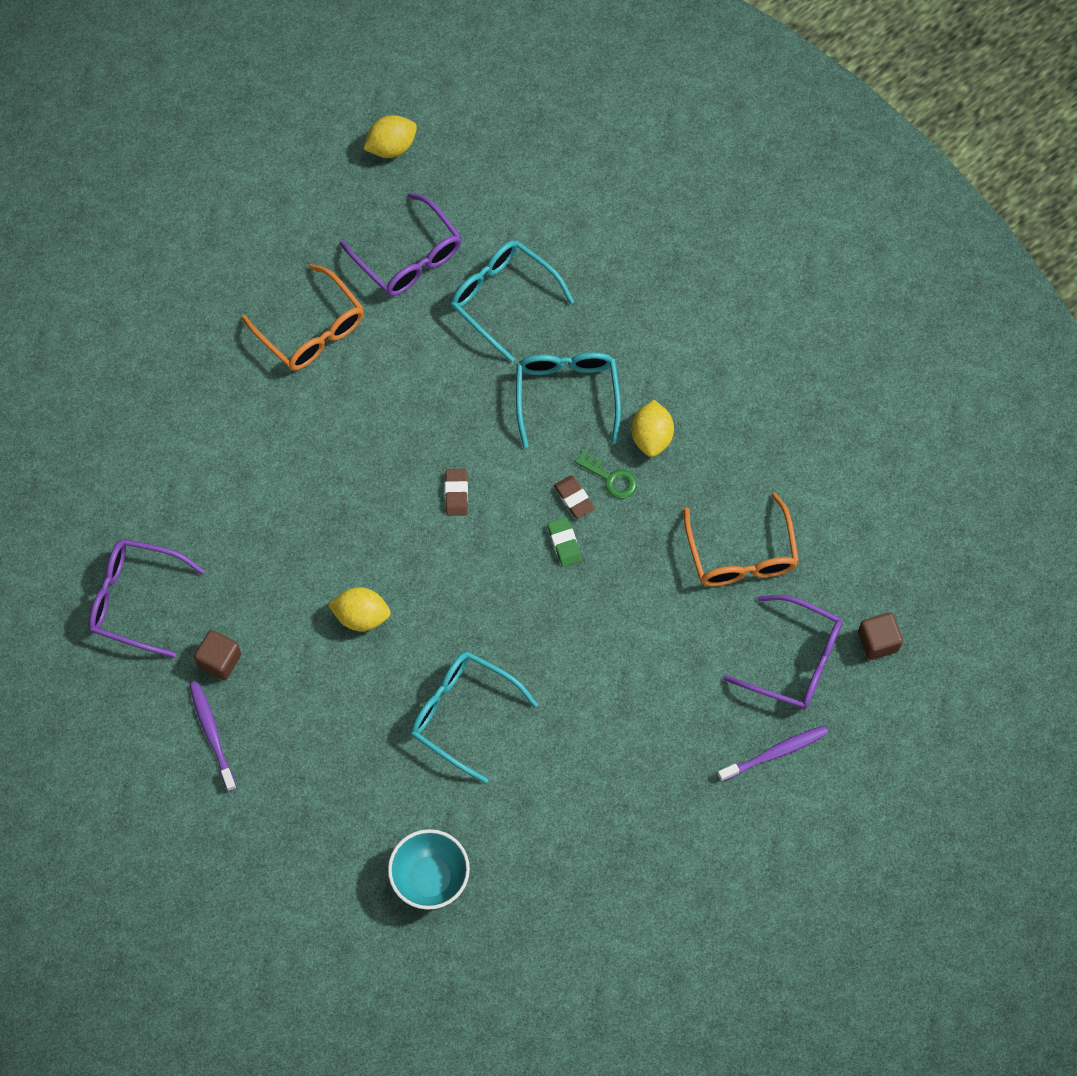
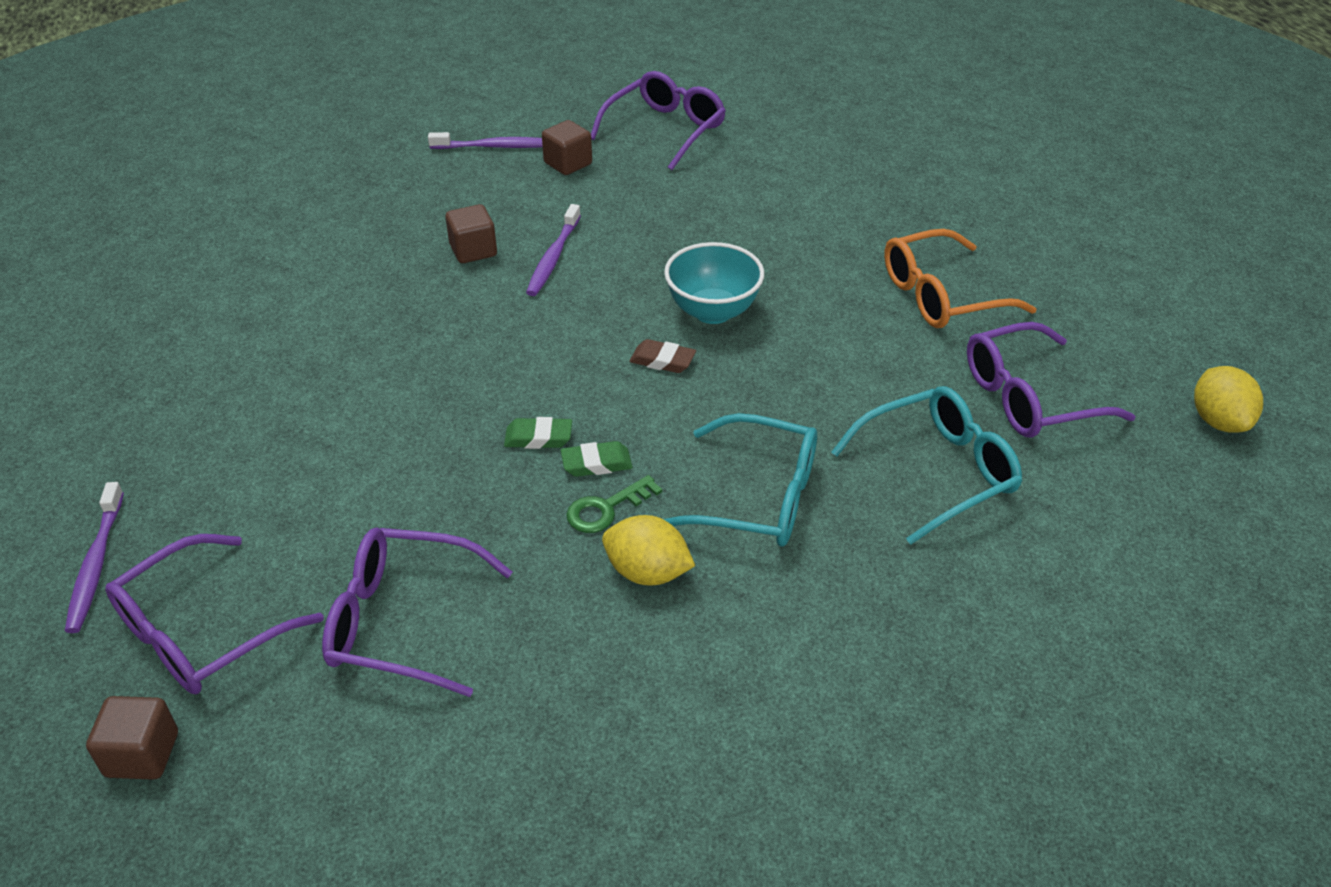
camera: 110 degrees right, 25 degrees down
(361, 616) = (553, 257): yellow lemon -> purple toothbrush
(373, 680) = (473, 250): none -> brown cube
(430, 878) = (231, 242): turquoise bowl -> turquoise bowl (713, 311)
(462, 714) = (385, 303): turquoise glasses -> none
(574, 498) = (596, 463): brown eraser -> green eraser
(741, 554) = (402, 621): orange glasses -> purple glasses

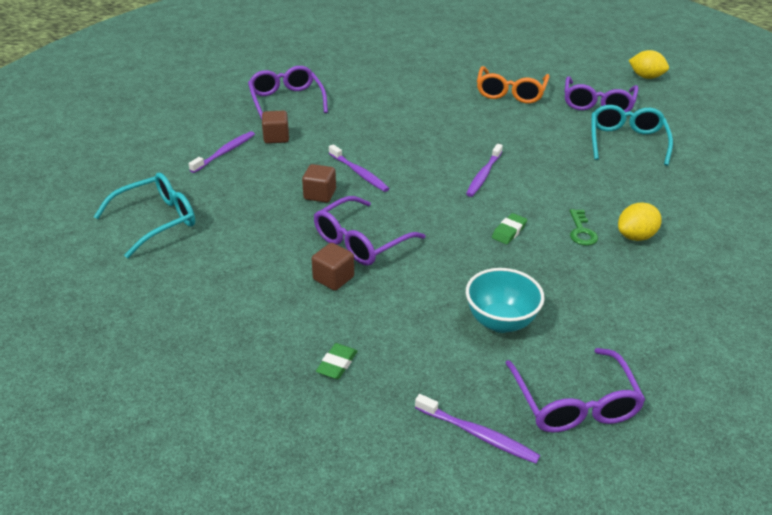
camera: 55 degrees left, 5 degrees down
(142, 754) = (662, 456): brown cube -> brown cube (333, 278)
(402, 621) = (618, 323): purple glasses -> purple glasses (361, 241)
(596, 463) = (545, 222): green eraser -> green eraser (337, 364)
(662, 361) = (483, 175): brown eraser -> purple toothbrush
(713, 311) = (460, 148): turquoise bowl -> turquoise bowl (500, 322)
(757, 498) = (607, 189): turquoise glasses -> turquoise glasses (156, 221)

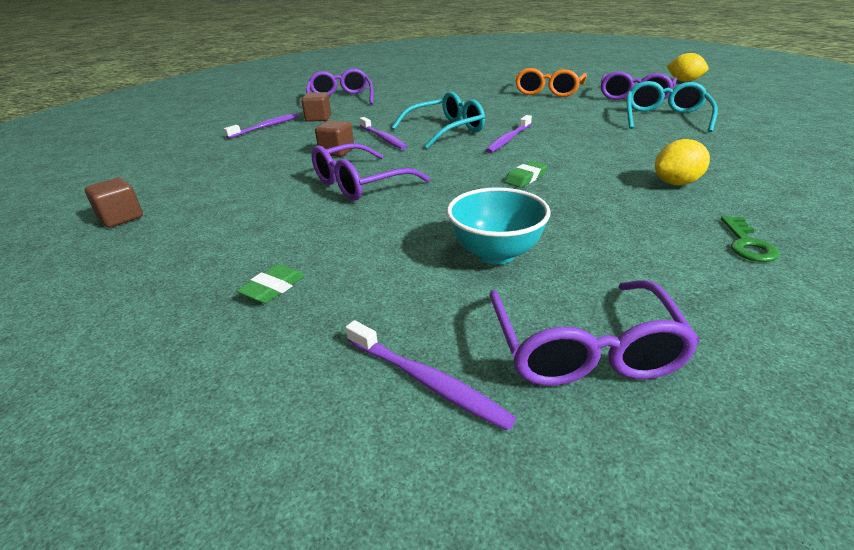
camera: 10 degrees right, 5 degrees down
(156, 221) = (169, 168): turquoise glasses -> turquoise glasses (446, 130)
(333, 278) = (315, 211): brown cube -> brown cube (121, 218)
(581, 231) = (610, 178): green key -> green key (747, 244)

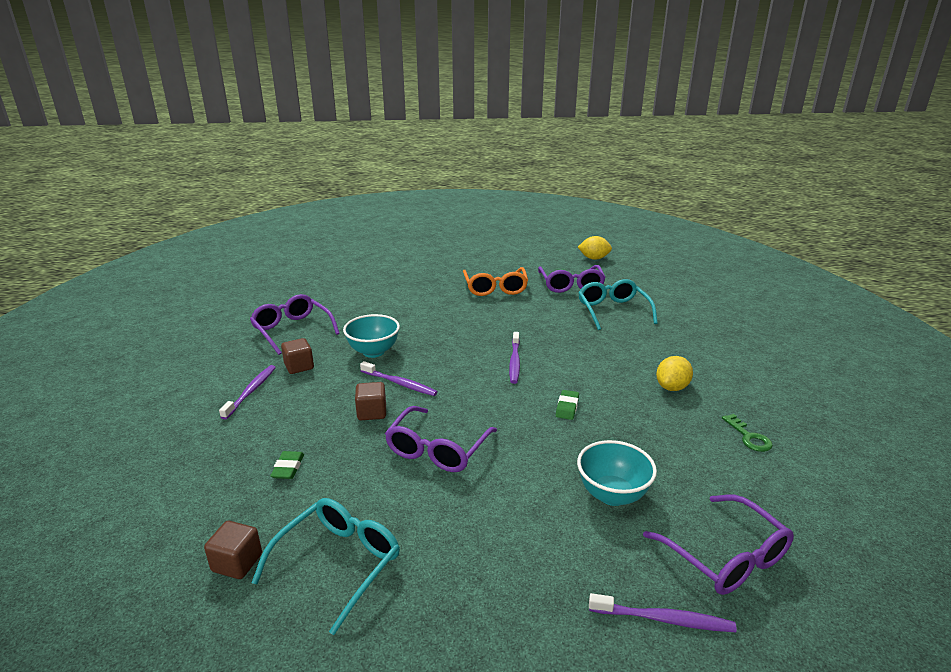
camera: 30 degrees left, 5 degrees down
(273, 288) = (483, 586): green eraser -> green eraser (288, 468)
(387, 117) = (373, 352): none -> turquoise bowl
(446, 130) = (449, 360): turquoise glasses -> turquoise glasses (338, 563)

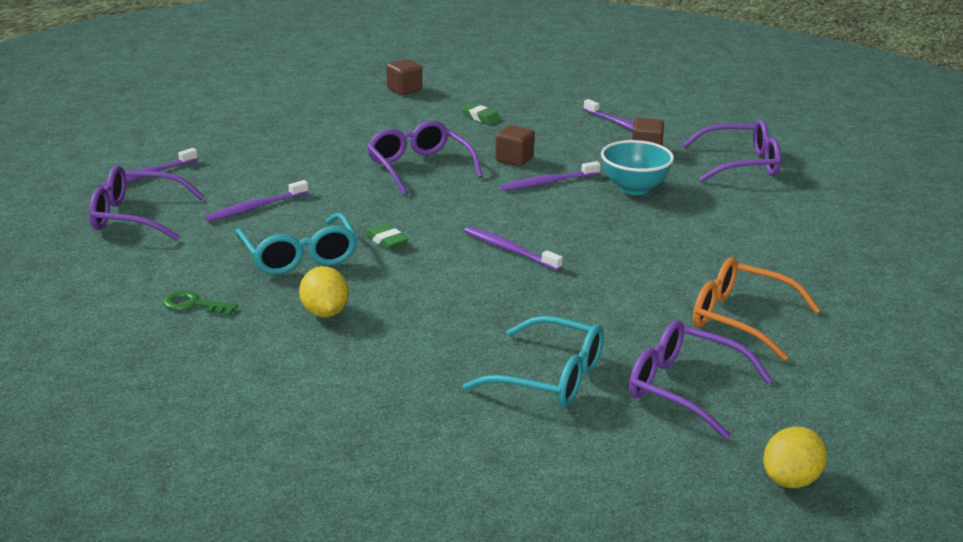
camera: 125 degrees right, 0 degrees up
(338, 563) = (356, 111): turquoise glasses -> turquoise glasses (299, 256)
(612, 495) = (255, 207): turquoise bowl -> purple toothbrush

